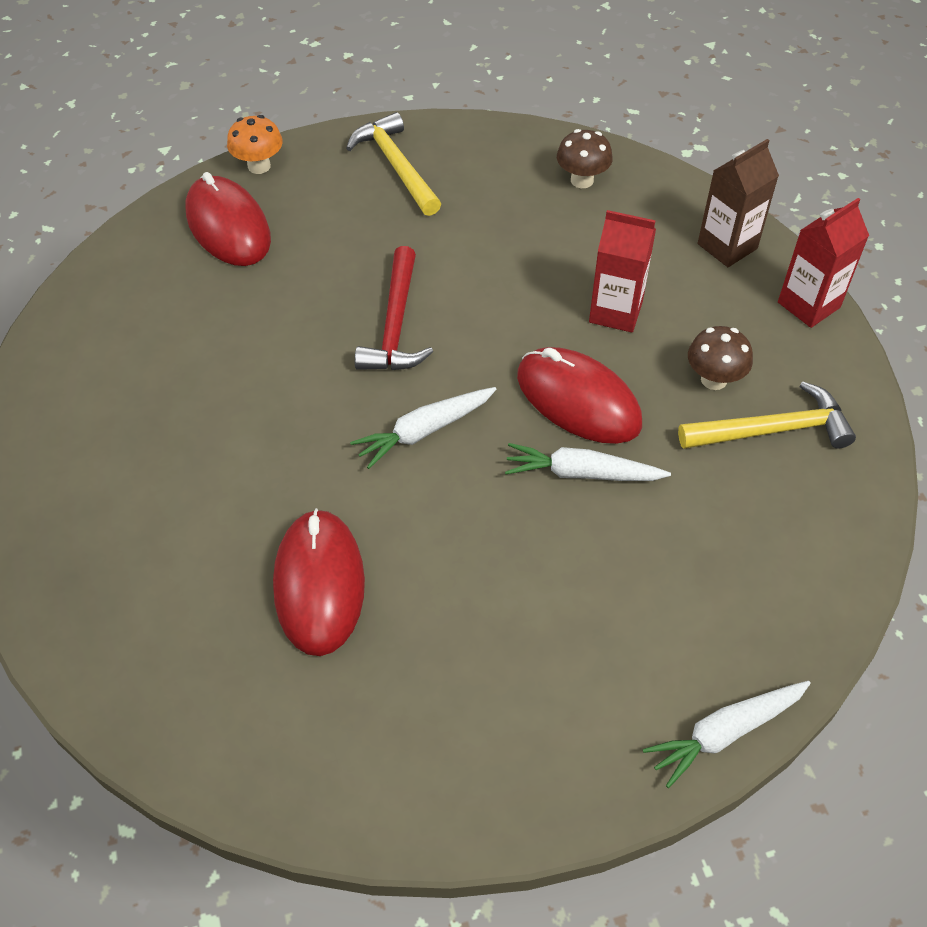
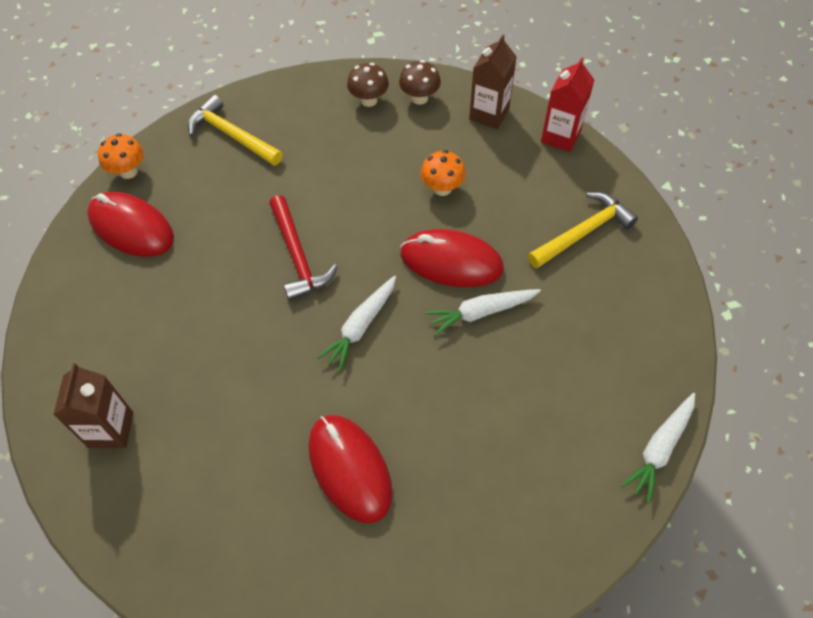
camera: 25 degrees left, 5 degrees up
(85, 429) = (110, 429): none -> brown carton
(615, 312) = (442, 188): red carton -> orange mushroom
(714, 379) = (529, 212): brown mushroom -> brown mushroom (419, 98)

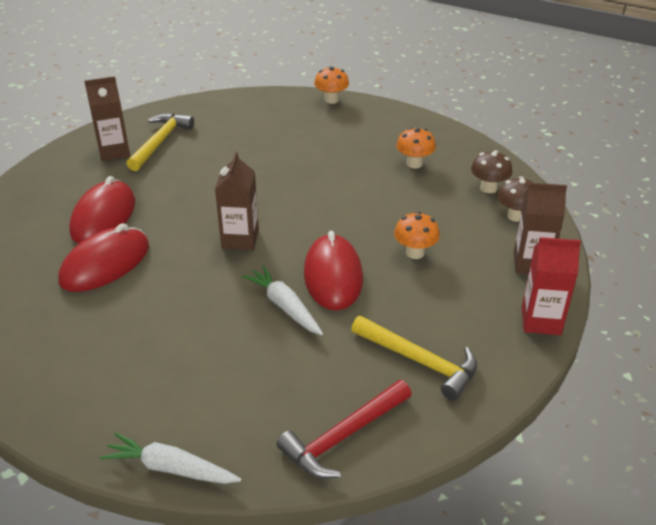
camera: 70 degrees right, 20 degrees down
(131, 227) = (282, 114): red mouse -> red mouse (103, 217)
(232, 135) = (396, 132): yellow hammer -> yellow hammer (160, 142)
(298, 256) = (294, 191): red hammer -> red hammer (343, 436)
(299, 140) = (414, 164): none -> orange mushroom
(361, 326) = (240, 239): white carrot -> brown carton

